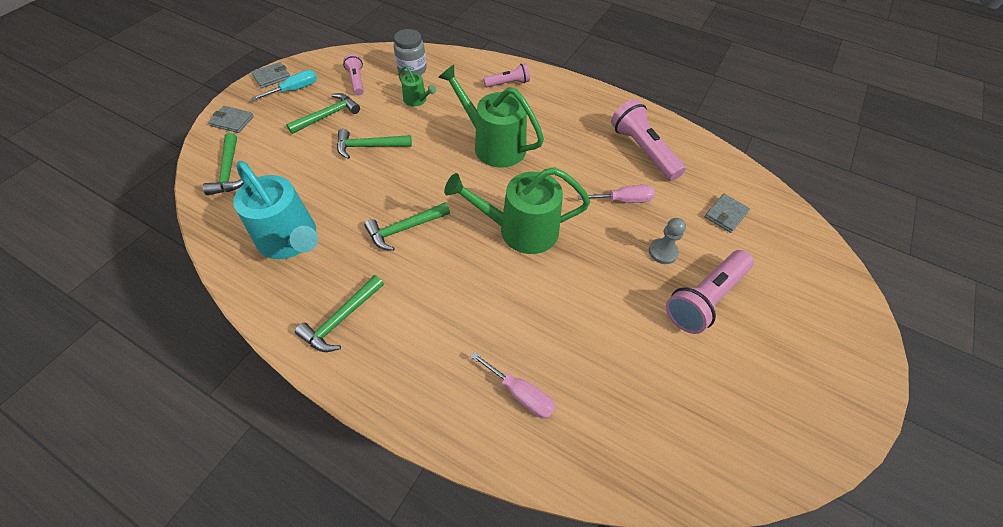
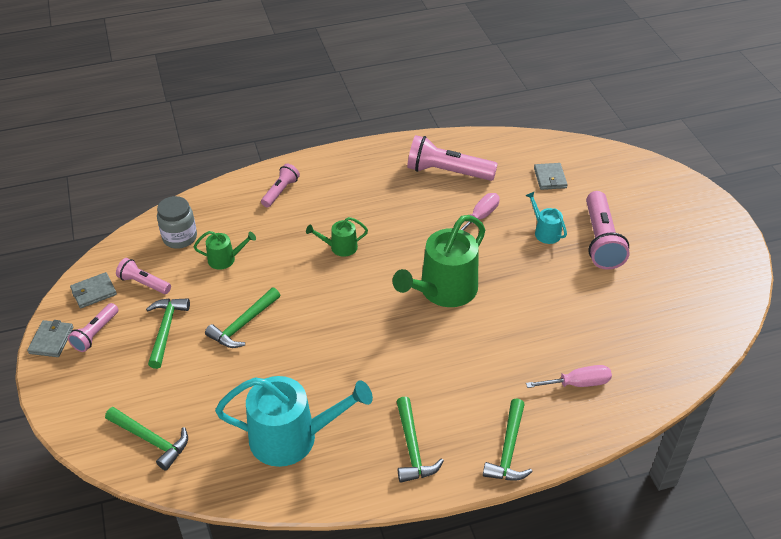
camera: 45 degrees left, 10 degrees down
(232, 121) = (80, 404): grey wallet -> grey wallet (94, 292)
(295, 90) = (95, 333): turquoise screwdriver -> pink flashlight
(404, 229) = (365, 357): green hammer -> green hammer (508, 450)
(494, 145) = (340, 247): green watering can -> green watering can, size x0.48
(662, 252) = (545, 232): grey pawn -> turquoise watering can

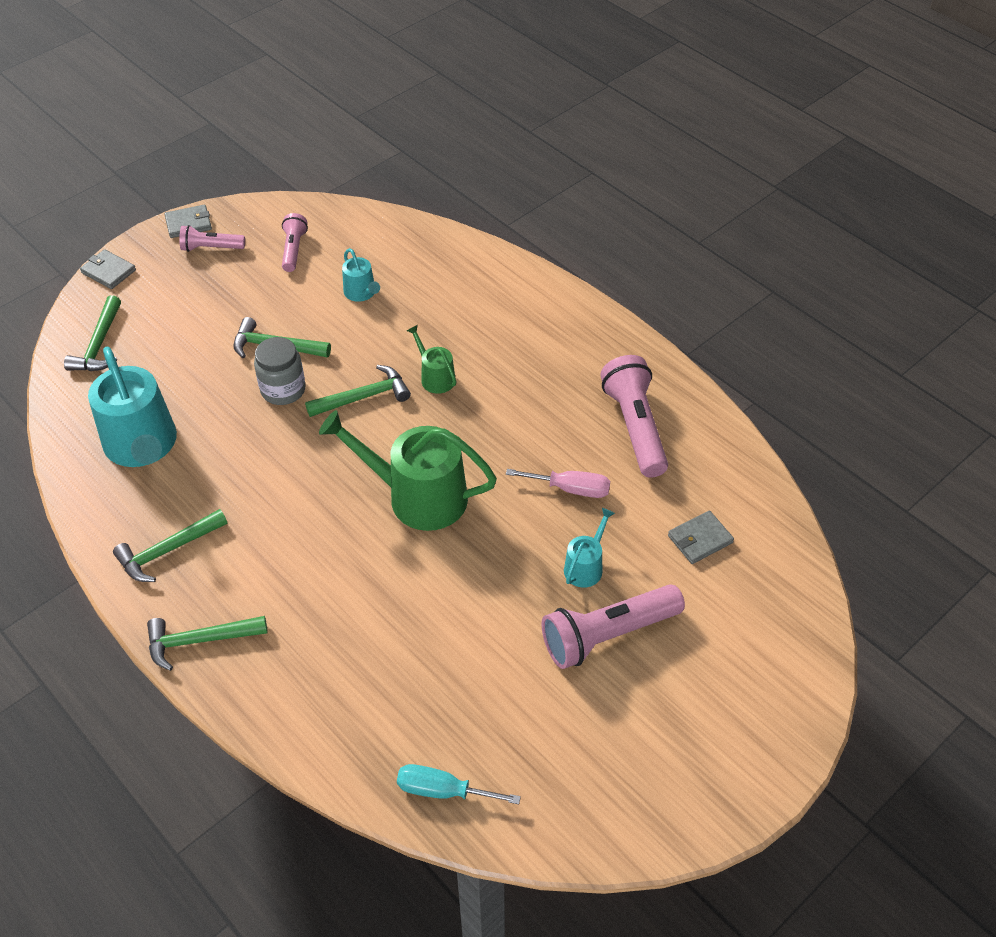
camera: 65 degrees right, 5 degrees up
(94, 292) = (263, 221): grey wallet -> grey wallet (108, 271)
(166, 330) = (240, 293): green hammer -> green hammer (364, 397)
(180, 237) = (373, 246): grey jar -> grey jar (283, 390)
(225, 259) = (361, 293): green watering can -> turquoise watering can
(280, 191) = (495, 291): pink flashlight -> none
(578, 383) = (331, 681): pink screwdriver -> none
(683, 352) = (443, 791): none -> turquoise screwdriver

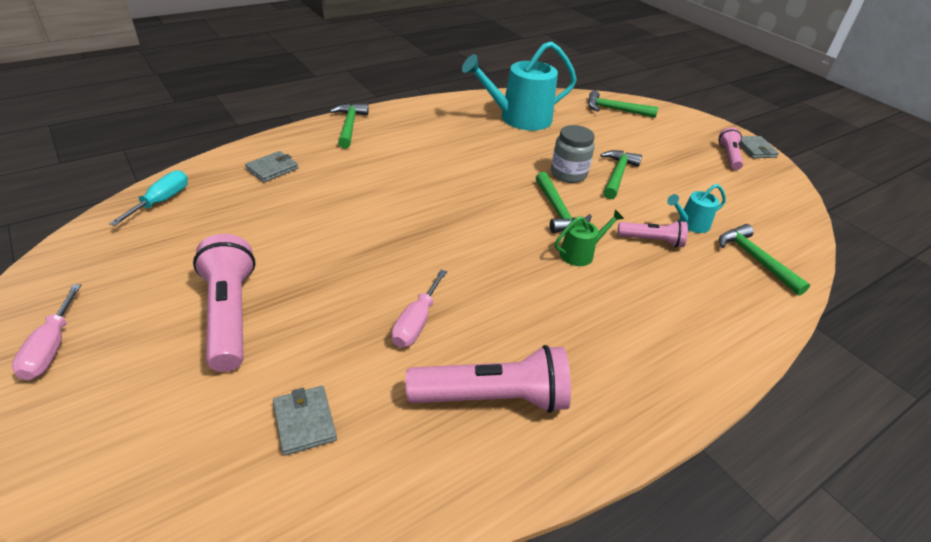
camera: 95 degrees right, 10 degrees down
(108, 271) = (690, 116): grey wallet -> grey wallet (272, 169)
(167, 551) = (426, 121): green hammer -> green hammer (755, 259)
(294, 250) = (739, 194): pink flashlight -> pink flashlight (651, 241)
(418, 497) = (438, 225): green watering can -> none
(585, 566) = (316, 315): turquoise watering can -> none
(696, 762) = (51, 348): none -> pink screwdriver

